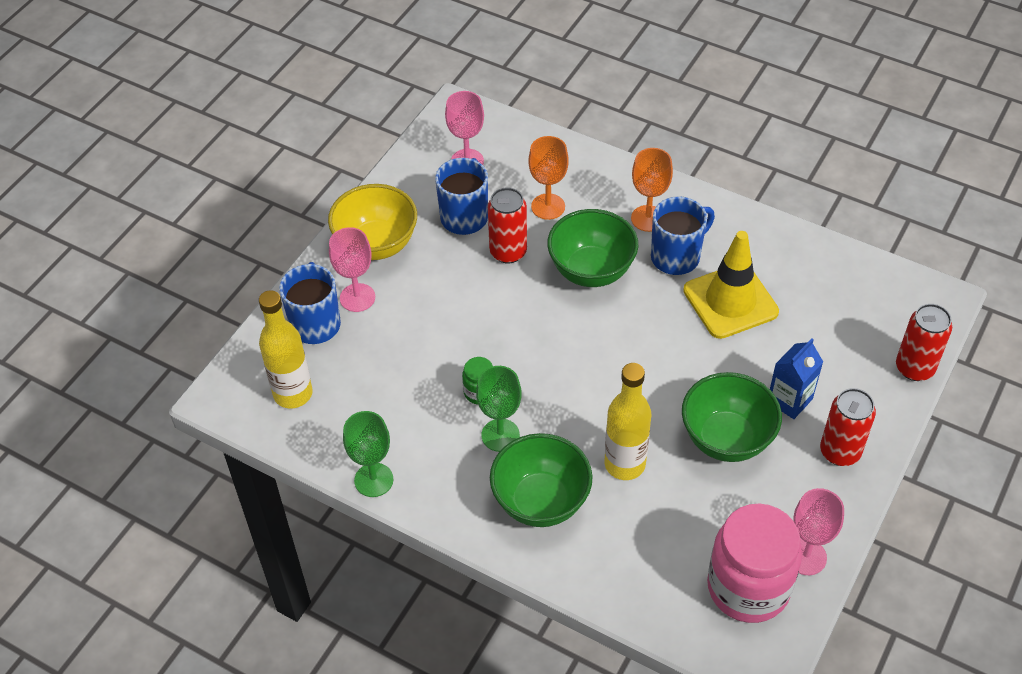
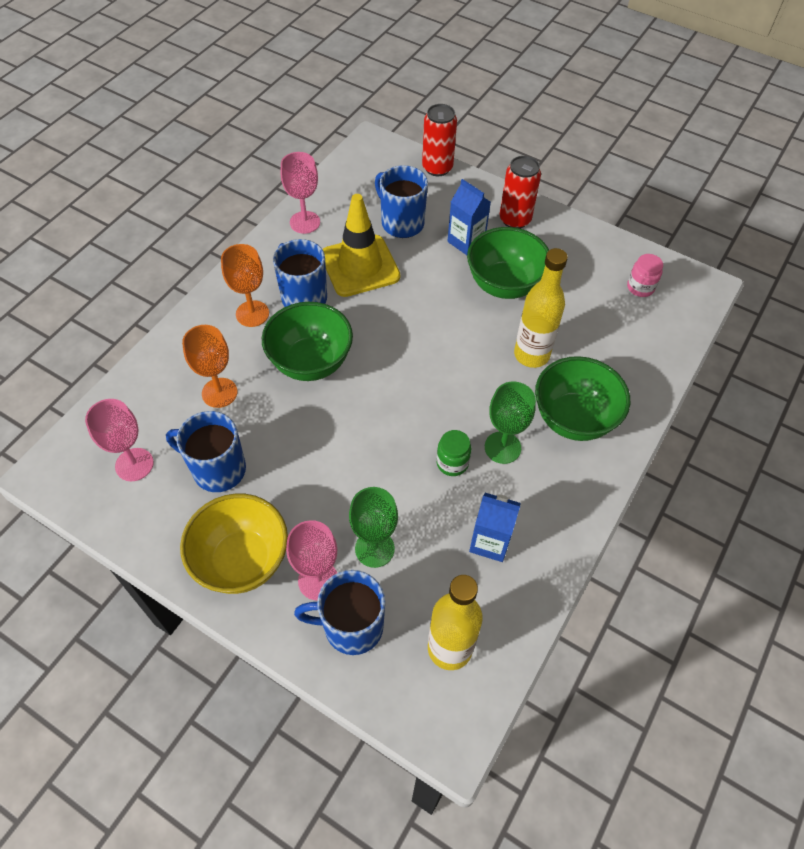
camera: 90 degrees left, 5 degrees up
(373, 480) = (558, 561): green goblet -> green goblet (374, 549)
(394, 424) = (490, 542): none -> blue carton
(508, 252) = (275, 431): red can -> none
(748, 587) = (640, 287): pink jar -> pink jar, size x0.43
(806, 557) = (609, 251): pink goblet -> pink goblet (305, 222)
(807, 336) = (401, 223): none -> blue mug

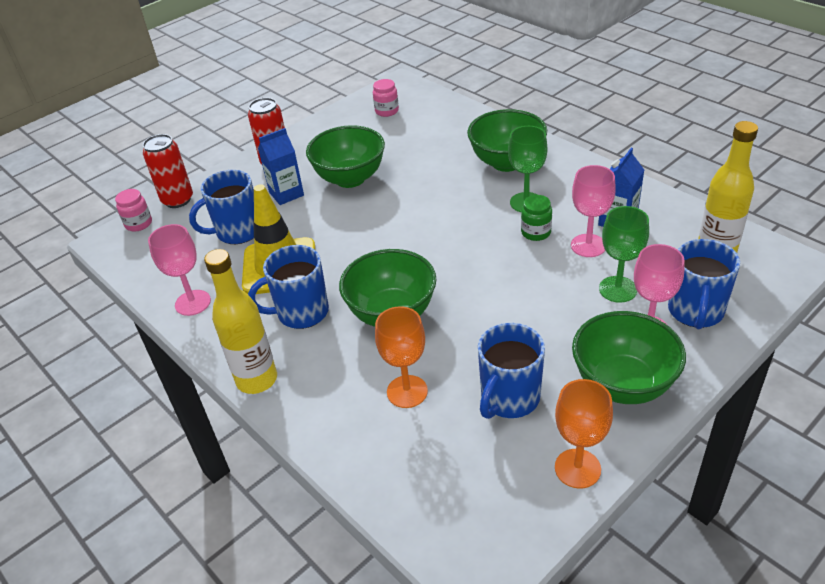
camera: 70 degrees left, 15 degrees down
(134, 464) = (486, 476): pink goblet -> pink goblet (588, 245)
(242, 560) = (622, 384): yellow bowl -> green bowl
(252, 314) = (305, 356): orange goblet -> orange goblet (577, 468)
(398, 154) = (138, 224): none -> pink jar
(531, 355) = (434, 174): yellow bottle -> yellow bottle (257, 380)

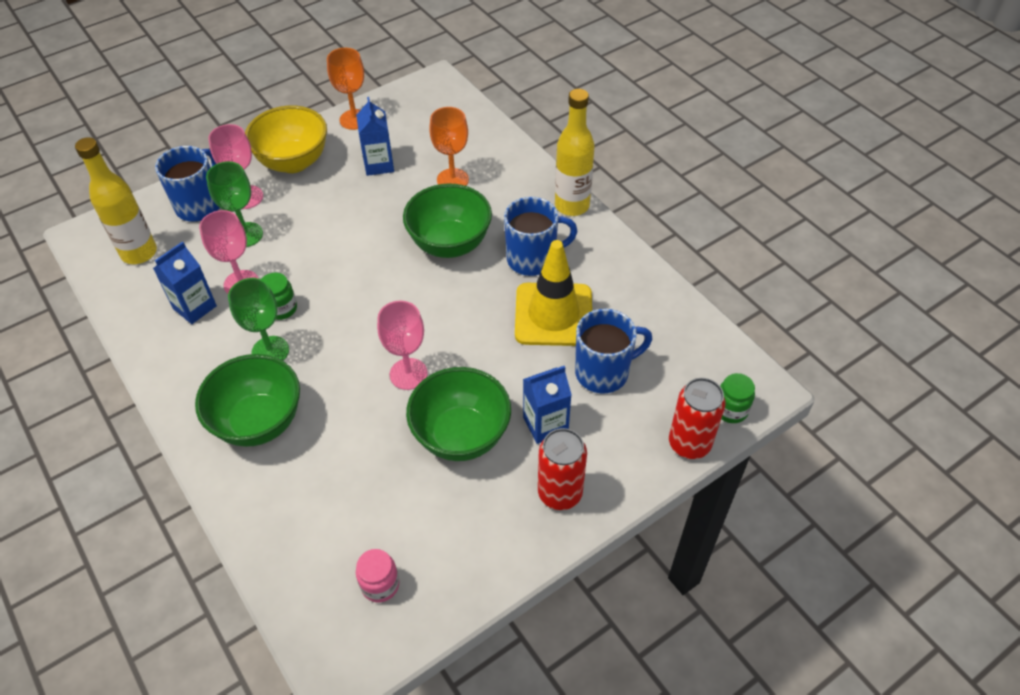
camera: 175 degrees left, 10 degrees up
(138, 224) = (730, 410): pink jar -> green jar
(193, 303) = (640, 287): pink goblet -> pink goblet (408, 374)
(509, 398) = (379, 164): blue mug -> blue carton
(622, 384) = (293, 162): green bowl -> yellow bowl

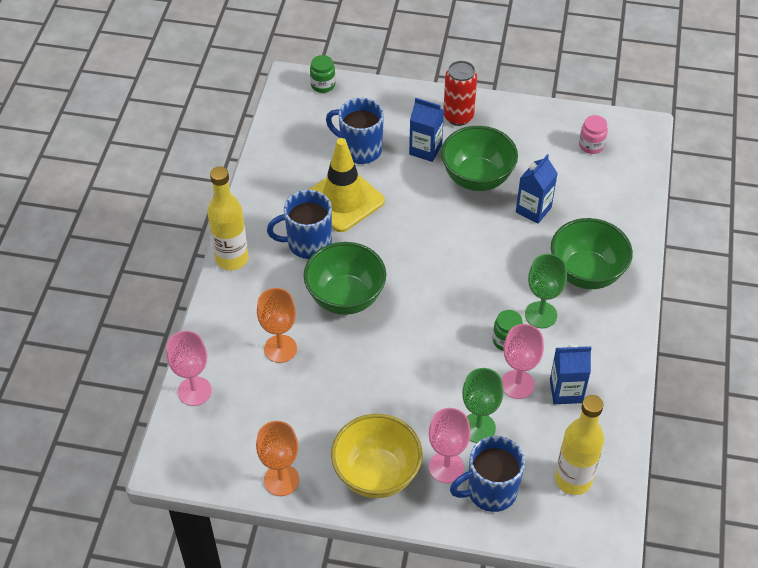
camera: 135 degrees left, 0 degrees up
(379, 164) = (315, 411): blue carton -> blue carton (533, 210)
(408, 374) = (469, 233): pink goblet -> pink goblet (194, 391)
(532, 259) = (308, 243): blue mug -> blue mug turned 45 degrees counterclockwise
(689, 444) = (365, 88): red can -> none

